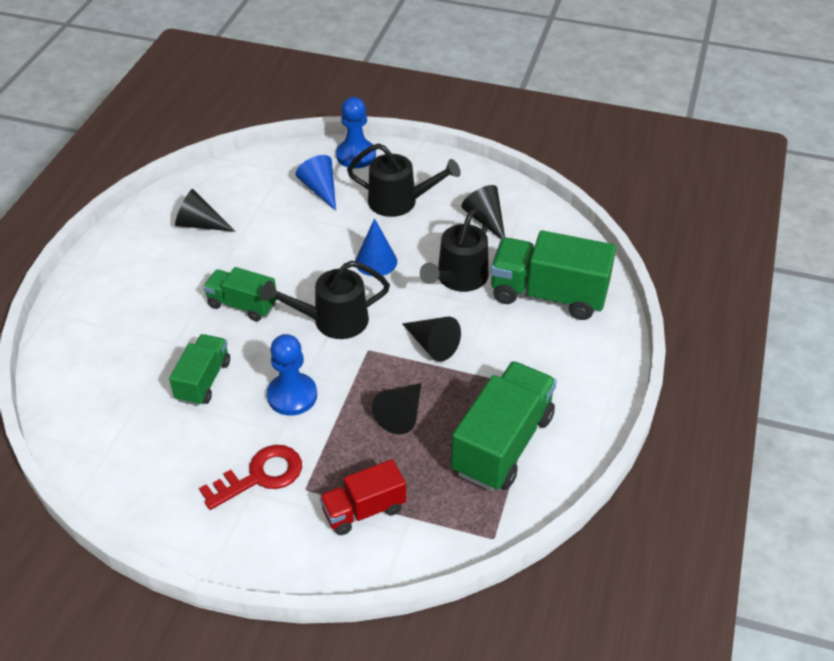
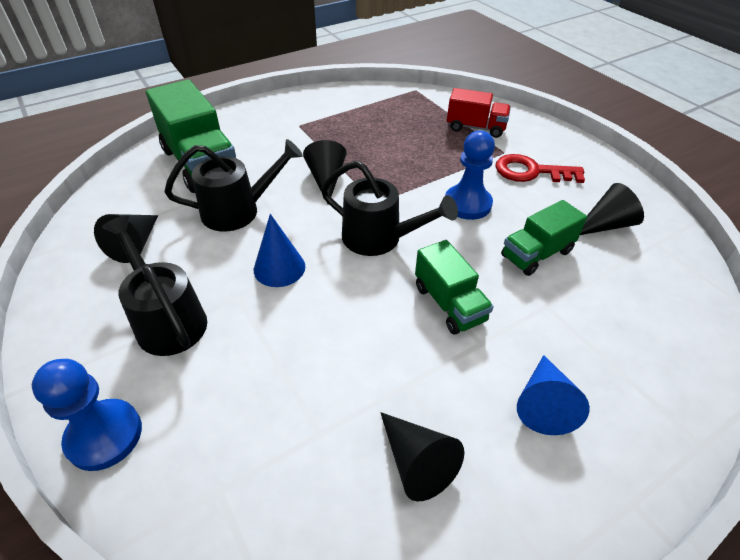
camera: 140 degrees left, 0 degrees up
(320, 189) = (216, 406): blue cone -> blue cone (544, 403)
(401, 414) = (400, 155): black cone -> black cone (605, 225)
(502, 444) = (358, 114): green truck -> none

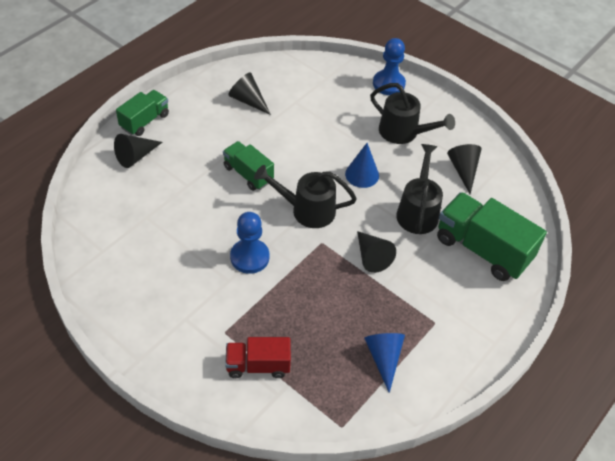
camera: 160 degrees right, 5 degrees up
(239, 210) = (418, 211): black watering can -> black watering can turned 135 degrees clockwise
(531, 172) = (198, 309): red key -> none
(536, 254) = (193, 222): green truck -> green truck (145, 121)
(544, 403) = (190, 133): blue cone -> blue cone (384, 358)
(605, 225) = (139, 260): black cone -> black cone (136, 156)

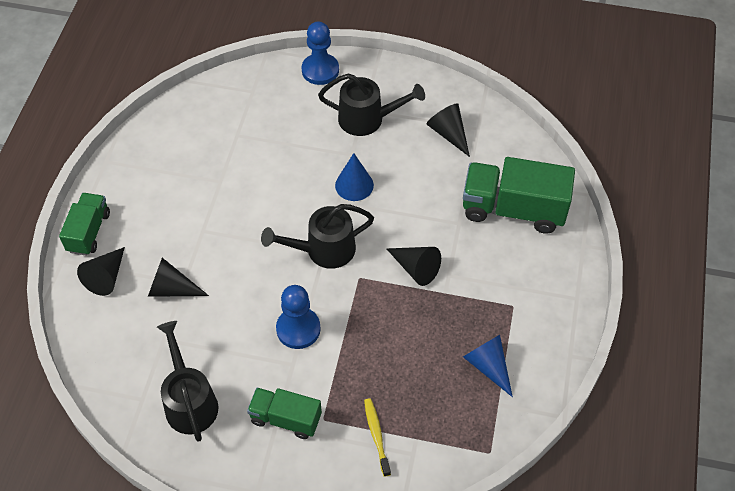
camera: 25 degrees left, 5 degrees up
(248, 100) = (186, 156): black cone -> black cone (172, 289)
(248, 174) = (239, 239): green truck -> green truck (286, 419)
(258, 365) = (376, 435): red truck -> yellow toothbrush
(418, 211) = (431, 198): black watering can -> black watering can (189, 401)

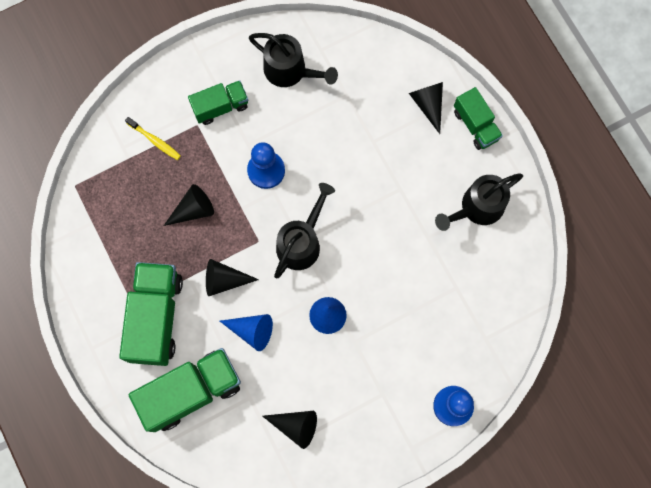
camera: 140 degrees right, 20 degrees up
(172, 289) = (376, 131): black cone -> black cone (193, 210)
(368, 119) = (371, 387): black watering can -> black watering can (477, 208)
(488, 366) = (118, 244): blue cone -> blue cone (252, 331)
(500, 282) = (156, 317): none -> green truck

